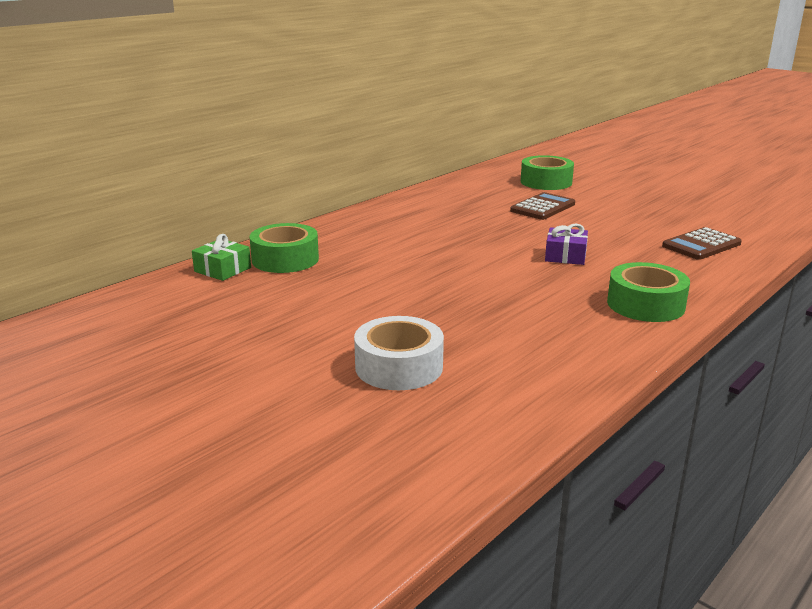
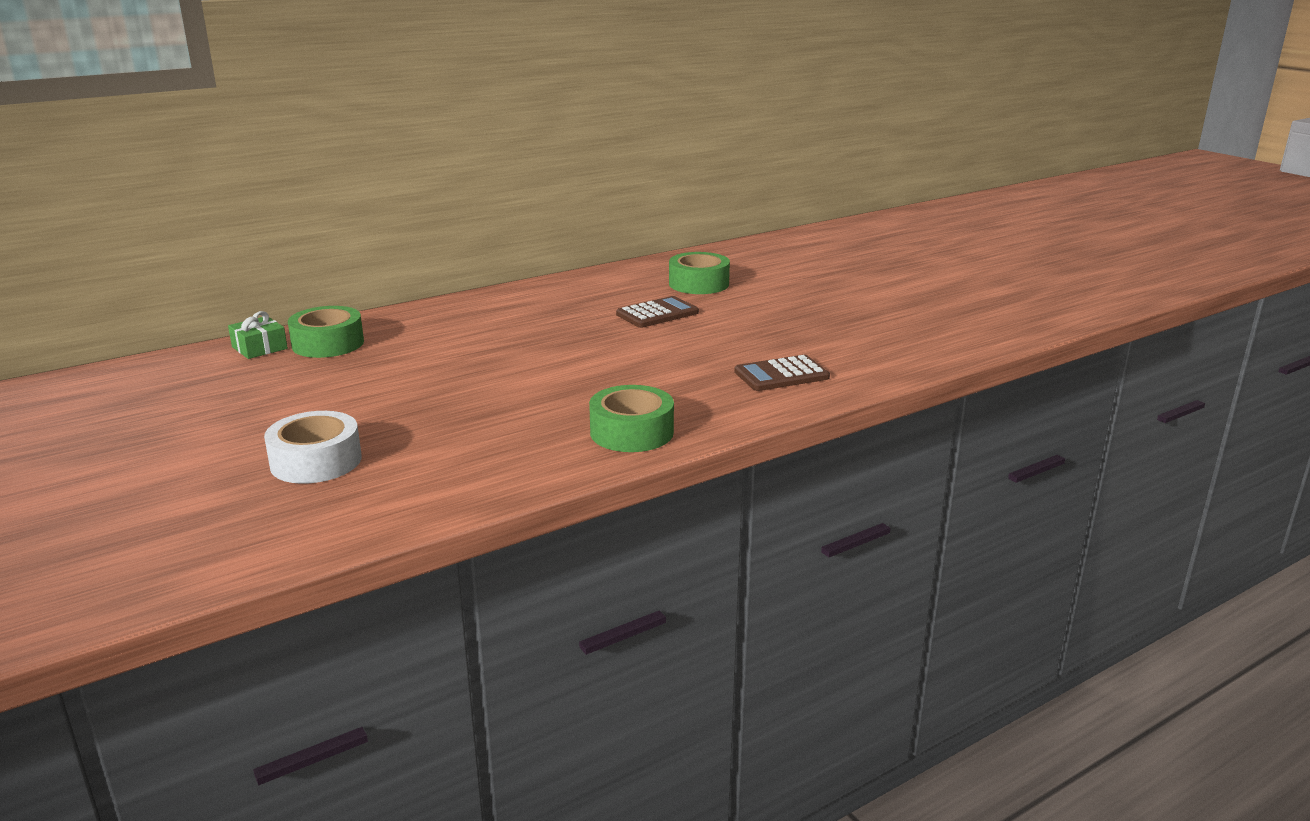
camera: 15 degrees right, 0 degrees up
(565, 256) = (613, 371): purple gift -> none

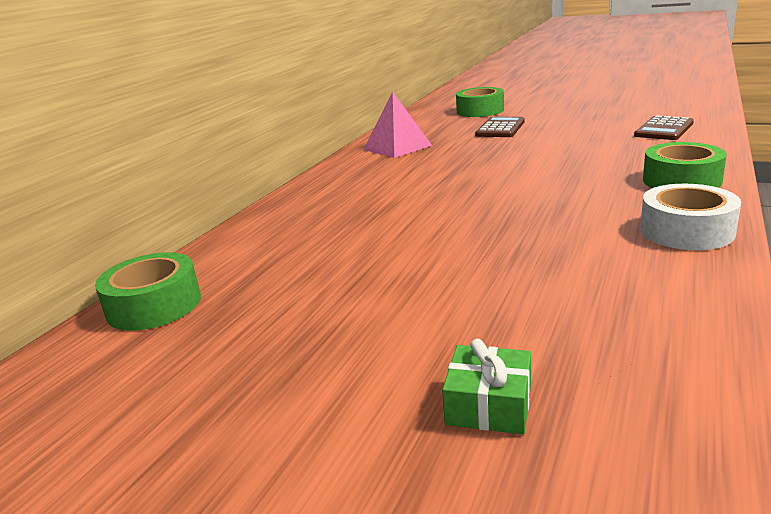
camera: 30 degrees left, 0 degrees up
(259, 348) = (249, 237): green gift -> green gift (489, 405)
(316, 461) = (530, 284): white tape -> white tape (686, 231)
(328, 344) = (306, 215): green tape -> green tape (154, 305)
(530, 301) = (397, 147): none -> pink pyramid

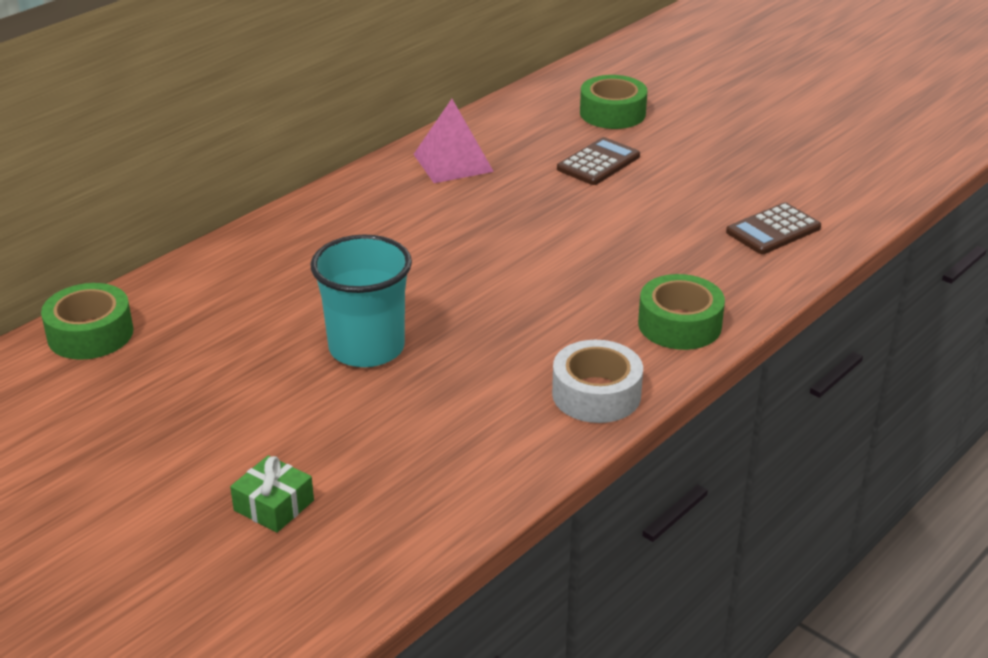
camera: 15 degrees right, 10 degrees up
(445, 251) = (366, 348): none -> turquoise cup

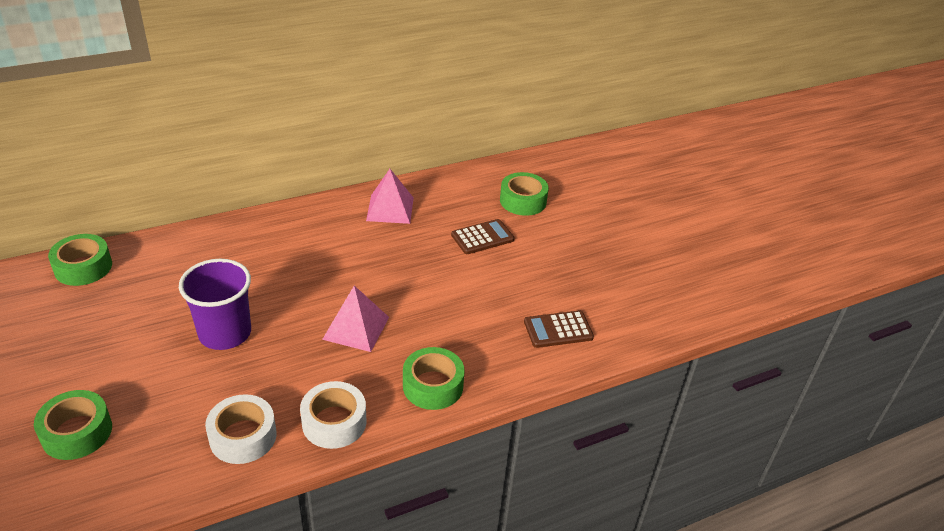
camera: 20 degrees right, 5 degrees up
(274, 505) = (77, 432): green gift -> green tape
(366, 348) = (225, 333): turquoise cup -> purple cup
(497, 442) = (243, 436): none -> white tape
(530, 295) = (356, 328): none -> pink pyramid

